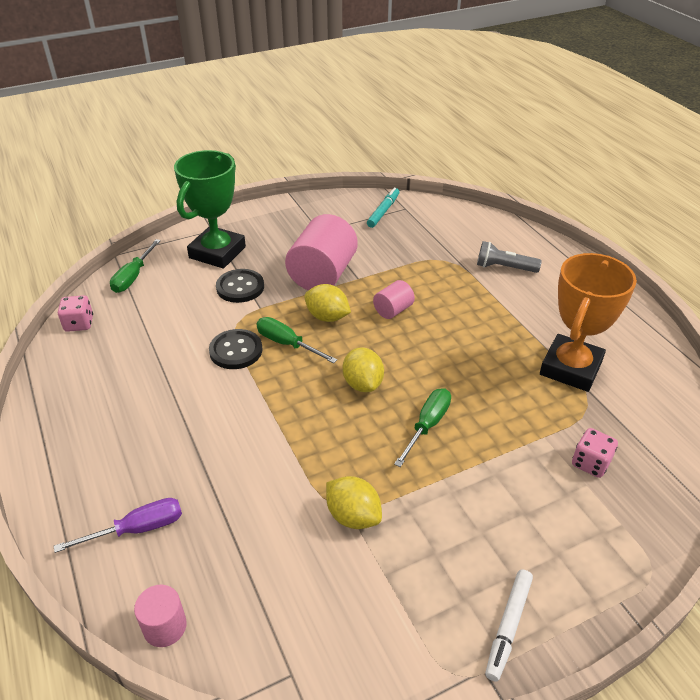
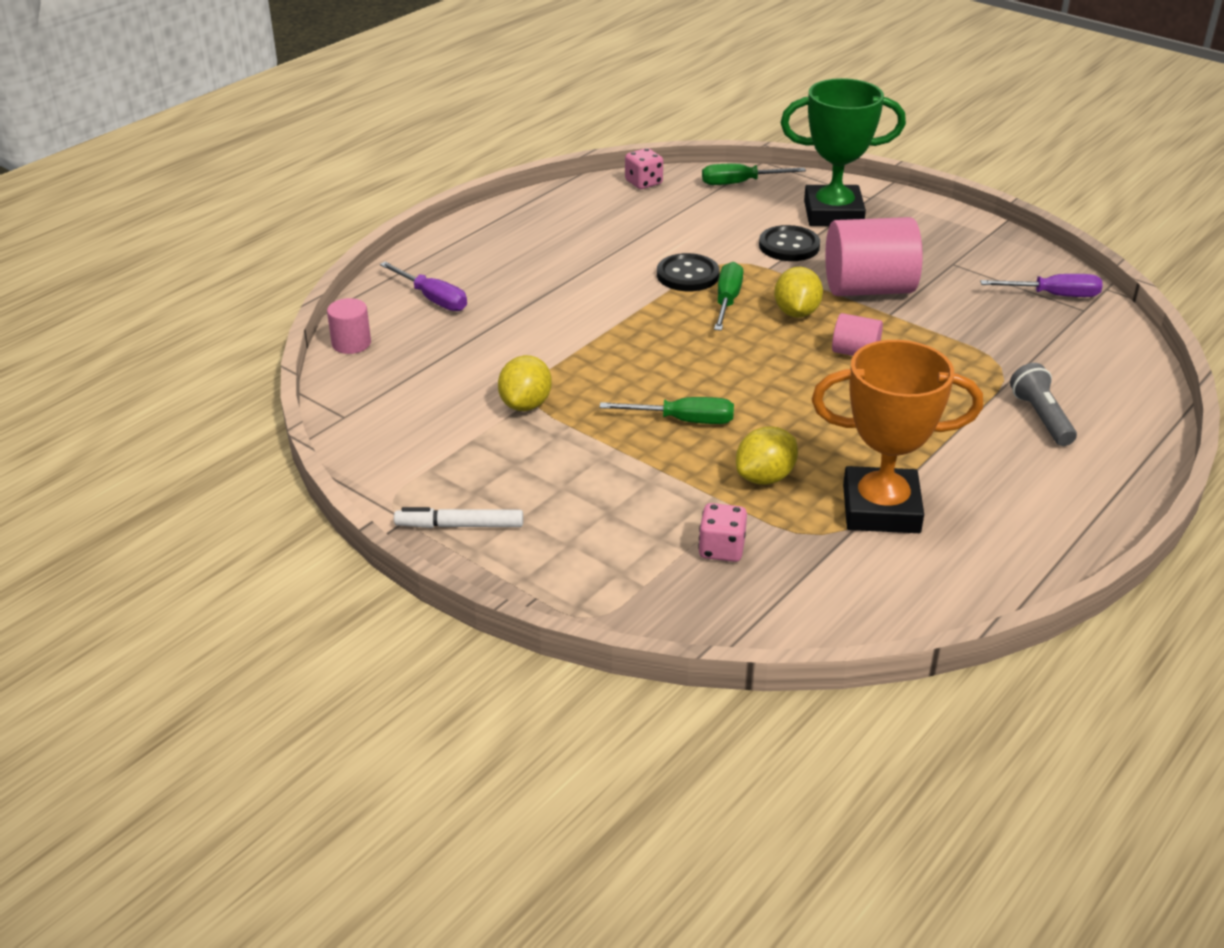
camera: 65 degrees right, 5 degrees down
(363, 384) = (710, 364): yellow lemon -> yellow lemon (765, 477)
(383, 211) = (1054, 295): turquoise marker -> purple screwdriver

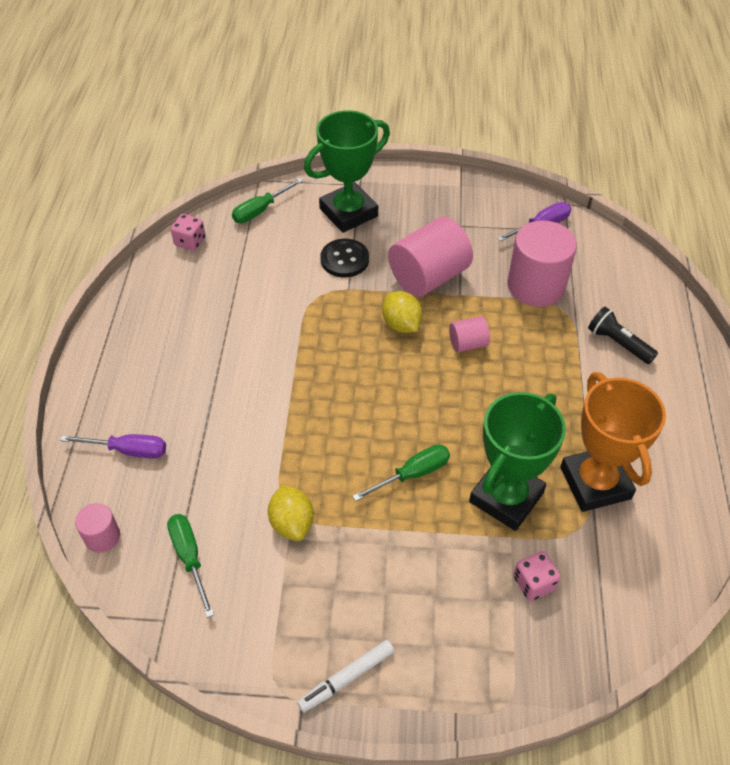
camera: 35 degrees left, 15 degrees up
(687, 275) = (299, 324): black button -> none
(727, 301) = (347, 337): green screwdriver -> green screwdriver (189, 557)
(765, 477) = (506, 497): yellow lemon -> green trophy
(881, 509) = (595, 483): orange trophy -> orange trophy turned 75 degrees counterclockwise
(990, 338) = (536, 286): none -> pink cylinder
(1041, 417) = (618, 343): grey flashlight -> black flashlight

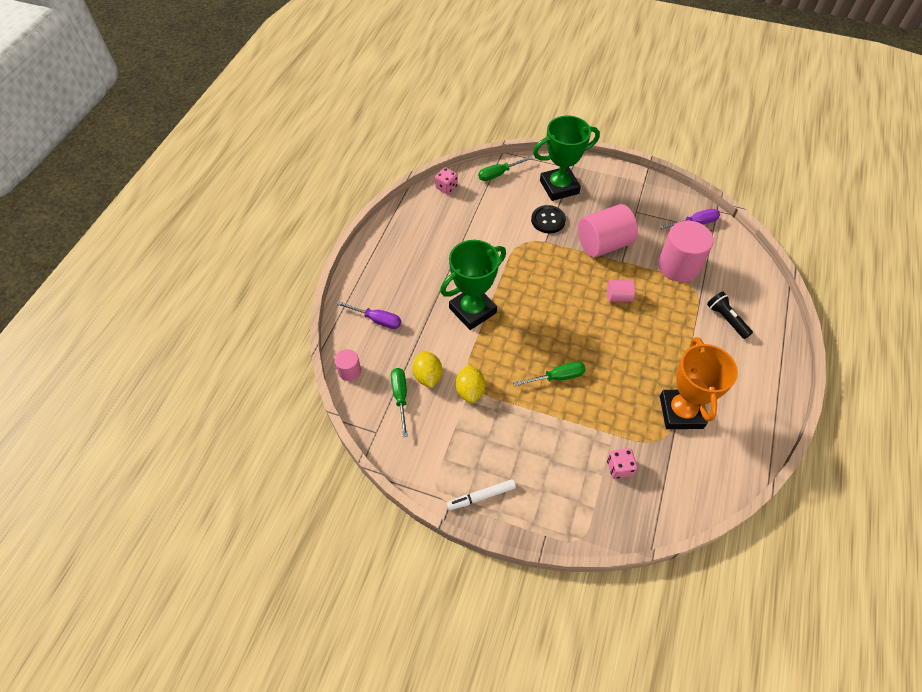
camera: 15 degrees right, 5 degrees up
(401, 324) = (575, 274): yellow lemon -> yellow lemon (427, 376)
(506, 497) = (616, 407): green trophy -> green trophy (472, 310)

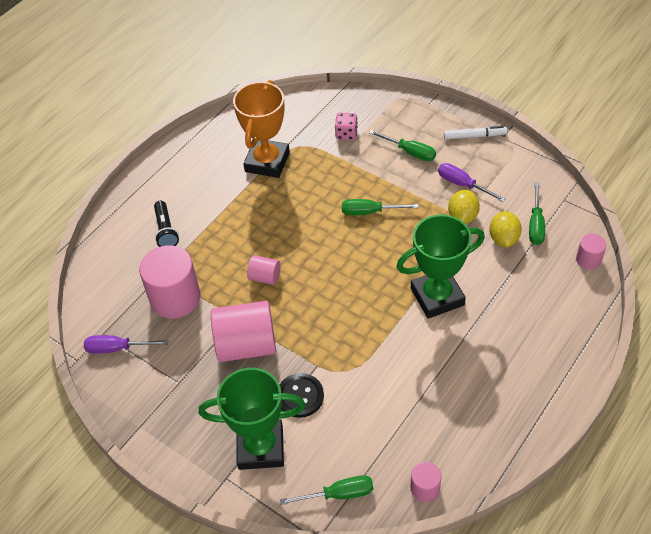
camera: 160 degrees left, 5 degrees down
(377, 320) = (552, 309): purple screwdriver -> purple screwdriver (462, 184)
(446, 187) = (425, 488): pink dice -> pink cylinder
(543, 457) = (410, 152): none -> green screwdriver

